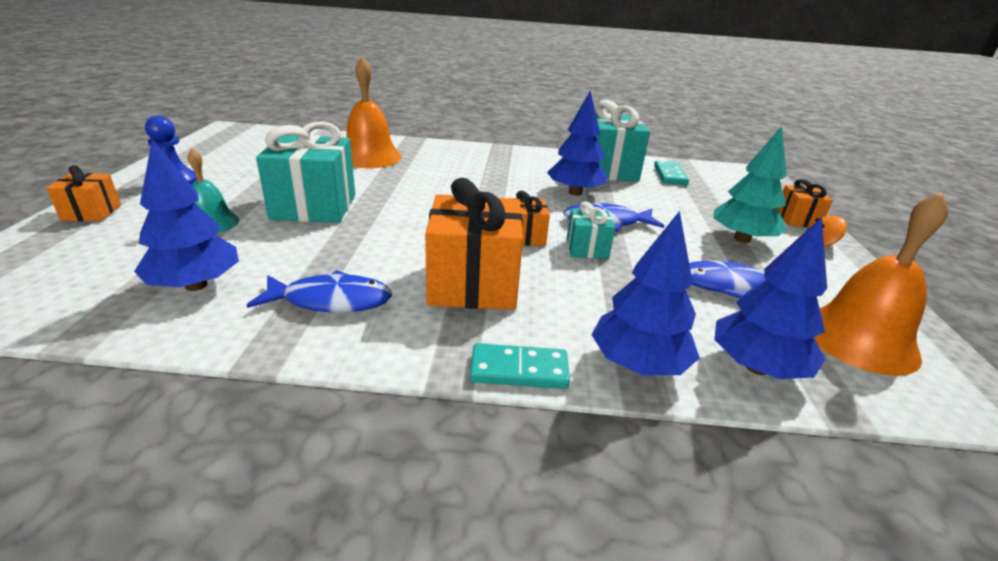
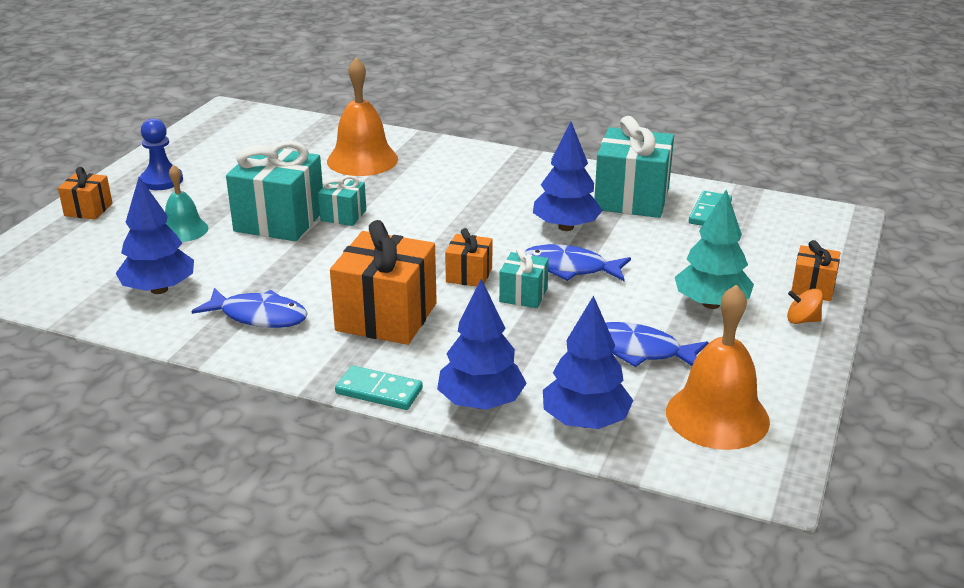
camera: 20 degrees right, 0 degrees up
(375, 198) = (343, 215): none -> turquoise gift

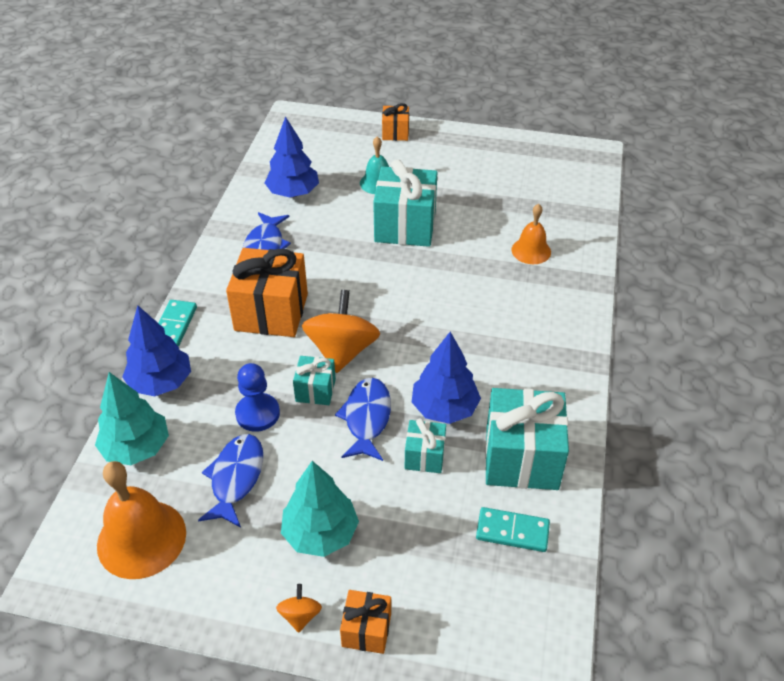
camera: 80 degrees right, 15 degrees up
(162, 180) = (451, 153): blue pawn -> blue pawn (257, 413)
(343, 215) = (424, 259): turquoise gift -> turquoise gift (424, 456)
(362, 160) = (531, 251): orange bell -> orange bell, size x0.60
(469, 275) = (342, 351): orange gift -> orange spinning top
(585, 421) = (137, 448): blue tree -> turquoise tree

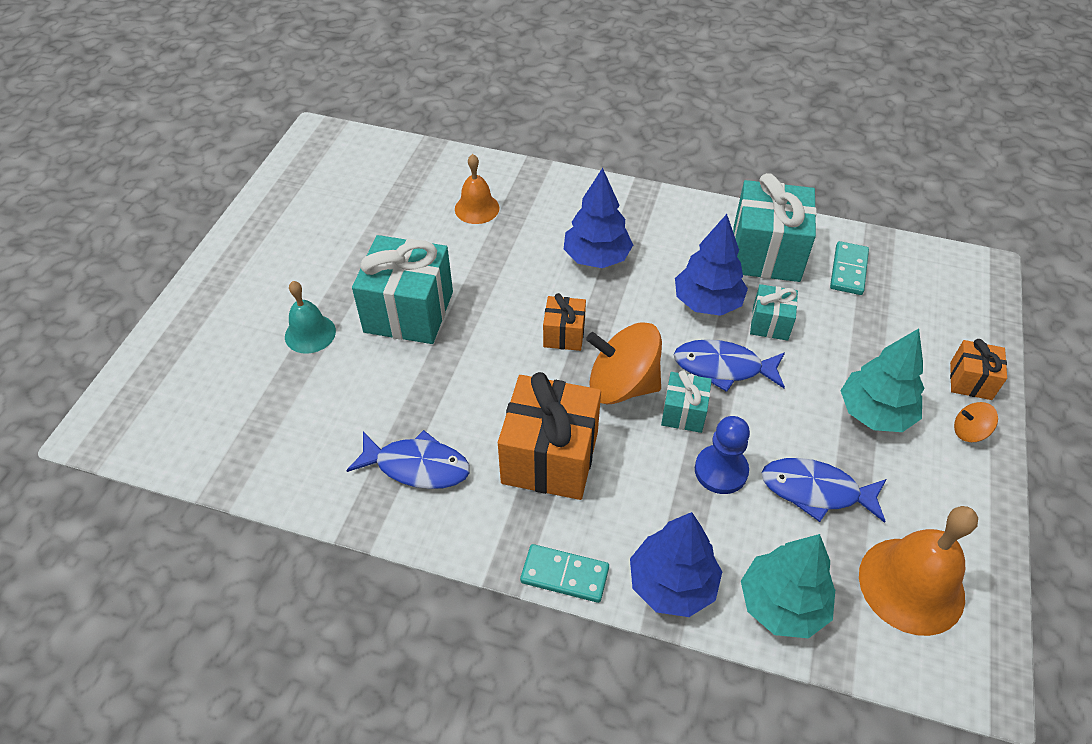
camera: 85 degrees left, 5 degrees up
(293, 193) = (303, 431): blue tree -> blue tree (596, 257)
(395, 133) = (201, 307): orange gift -> orange gift (564, 334)

